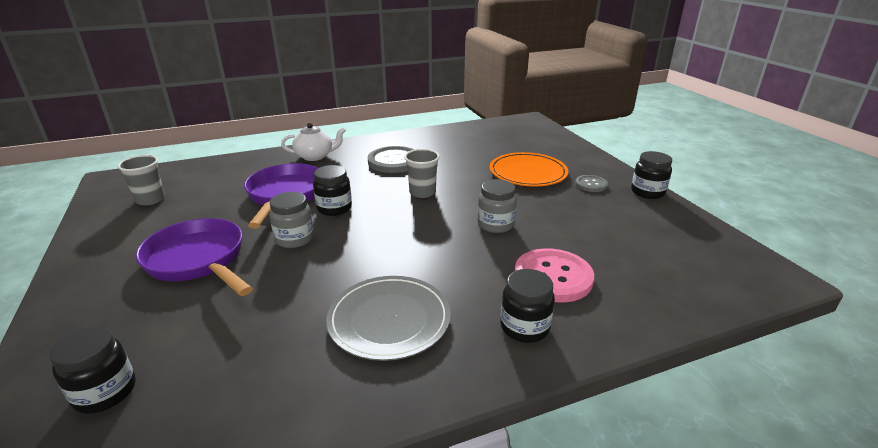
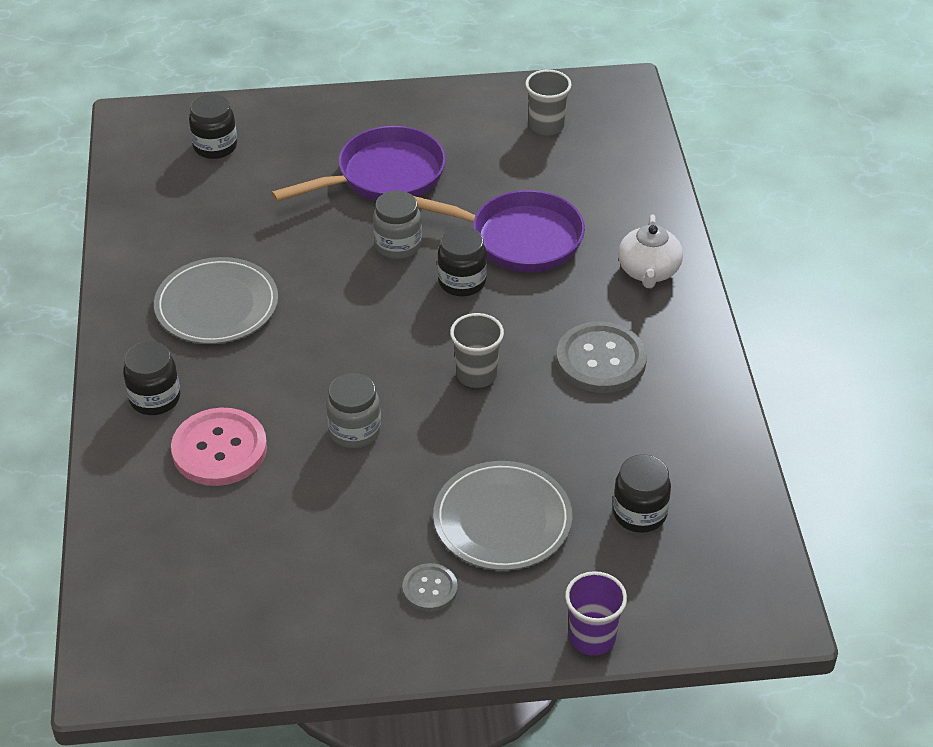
camera: 105 degrees right, 15 degrees up
(528, 173) = (502, 519): orange plate -> grey plate
(577, 147) = (592, 638): none -> purple cup
(647, 192) = (375, 655): black jar -> black jar (639, 513)

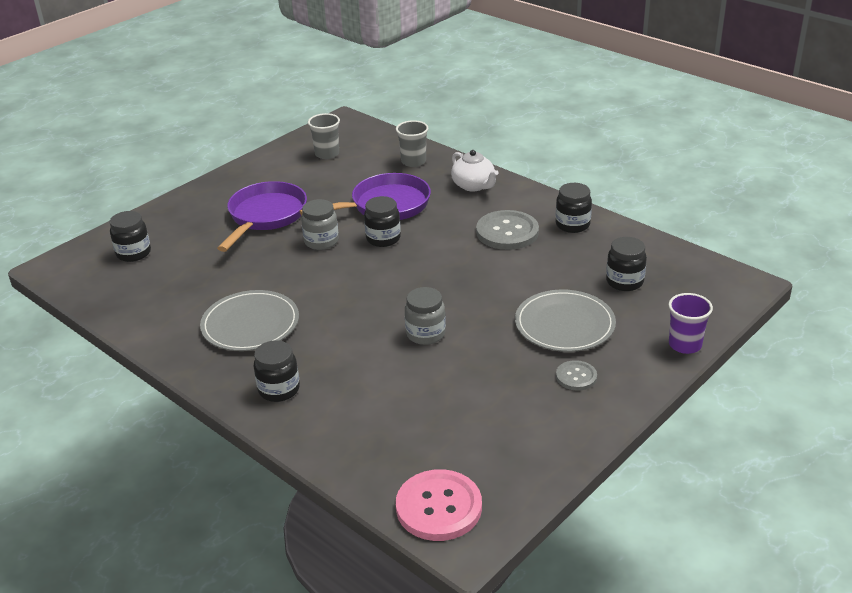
camera: 40 degrees left, 10 degrees down
(219, 449) = (358, 389): pink button -> pink button (439, 507)
(476, 375) = (453, 272): grey cup -> grey cup (413, 161)
(687, 399) = (572, 225): none -> black jar

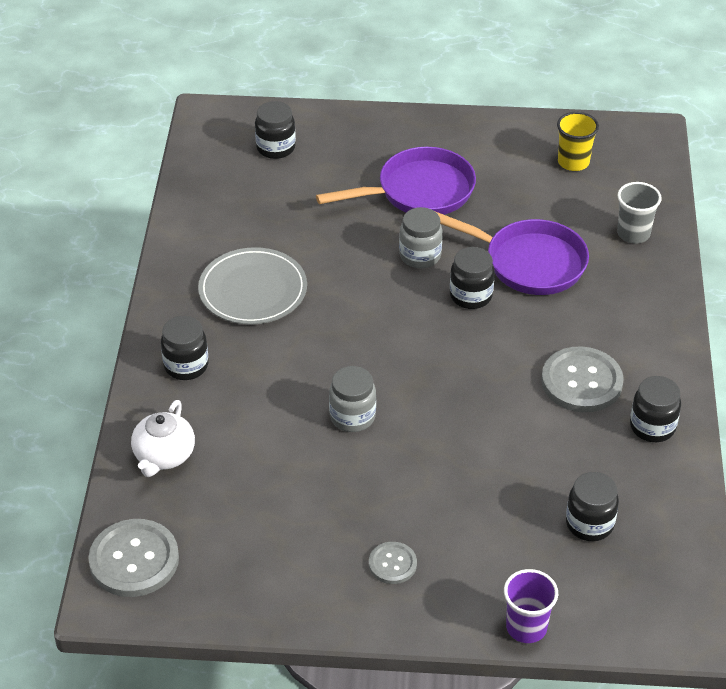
camera: 50 degrees right, 10 degrees up
(327, 154) = (573, 162): grey cup -> yellow cup
(439, 507) = (134, 560): pink button -> grey button
(474, 185) = (640, 307): white teapot -> white teapot (164, 456)
(564, 324) = (467, 512): grey plate -> none

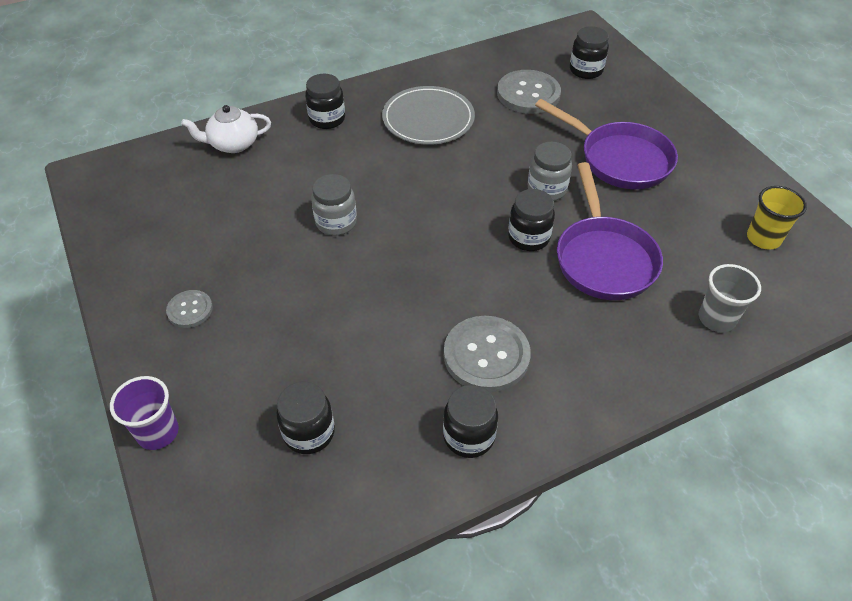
camera: 60 degrees right, 5 degrees up
(134, 560) = (128, 170): grey button -> grey button (528, 94)

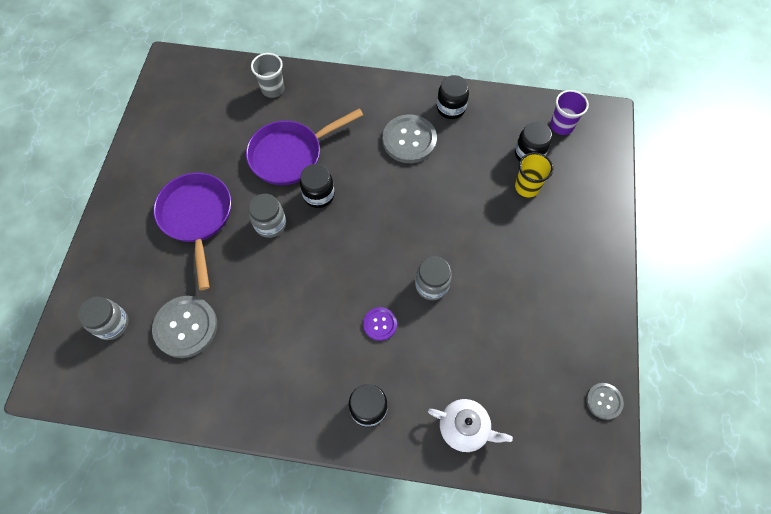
camera: 145 degrees left, 15 degrees up
(158, 432) = (610, 199): purple cup -> purple cup (561, 126)
(190, 310) = (564, 270): grey button -> grey button (604, 401)
(363, 171) = (380, 324): none -> purple button
(428, 119) = (288, 351): grey plate -> none
(586, 70) = (112, 324): black jar -> grey jar
(603, 258) = (290, 155): purple pan -> purple pan turned 150 degrees counterclockwise
(763, 238) = (189, 112): yellow cup -> yellow cup (527, 187)

